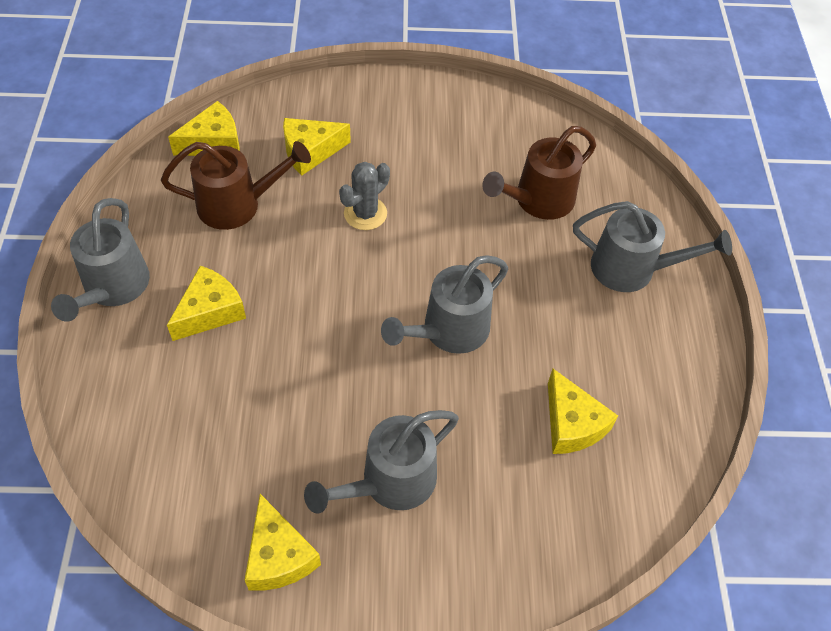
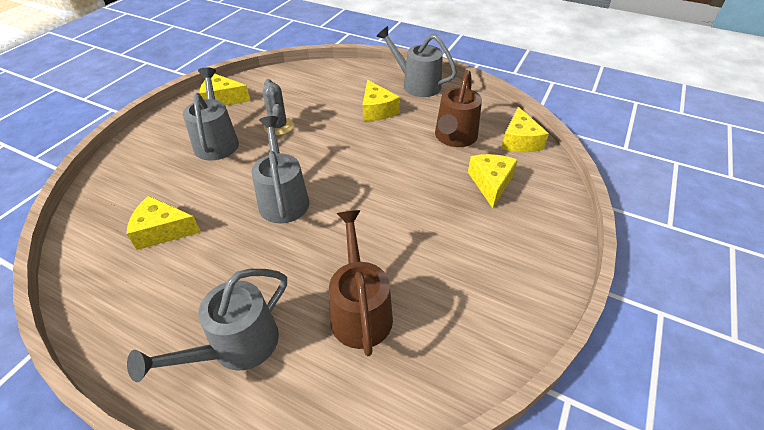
camera: 120 degrees right, 10 degrees down
(365, 213) = (412, 192): grey cactus -> grey cactus (279, 126)

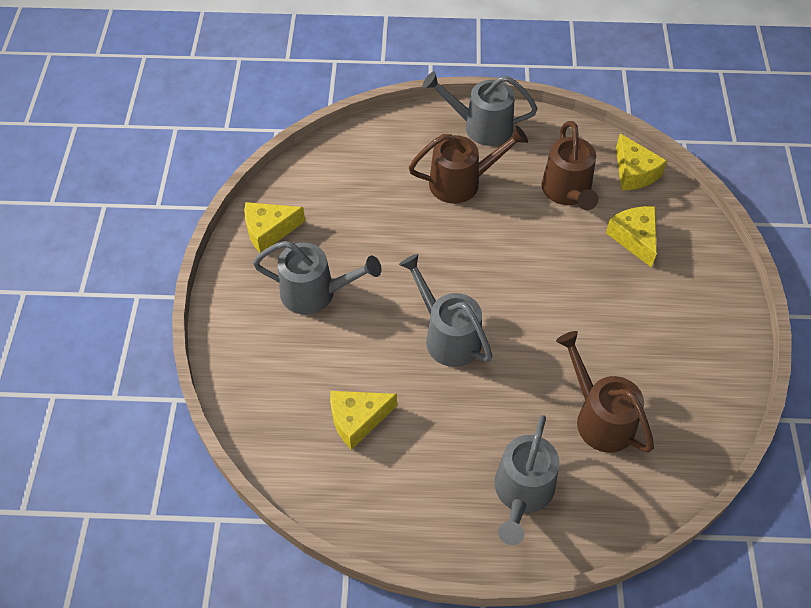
camera: 25 degrees left, 10 degrees up
(216, 141) = (316, 293): grey watering can -> grey watering can turned 135 degrees clockwise
(279, 126) = (369, 246): grey cactus -> none
(377, 110) = (462, 182): yellow cheese -> brown watering can

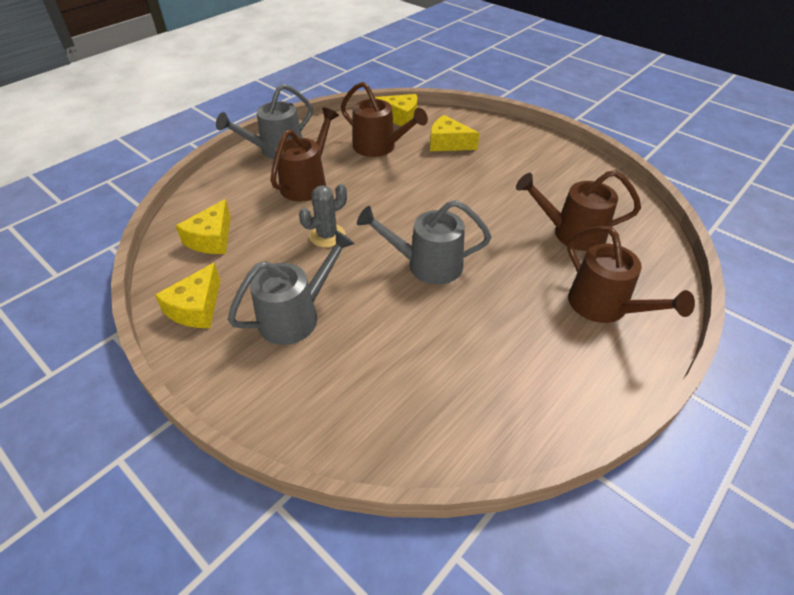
camera: 50 degrees left, 10 degrees down
(357, 420) = (449, 365): yellow cheese -> yellow cheese (212, 239)
(414, 246) = (327, 235): none -> grey cactus
(522, 493) = (605, 307): grey watering can -> brown watering can

